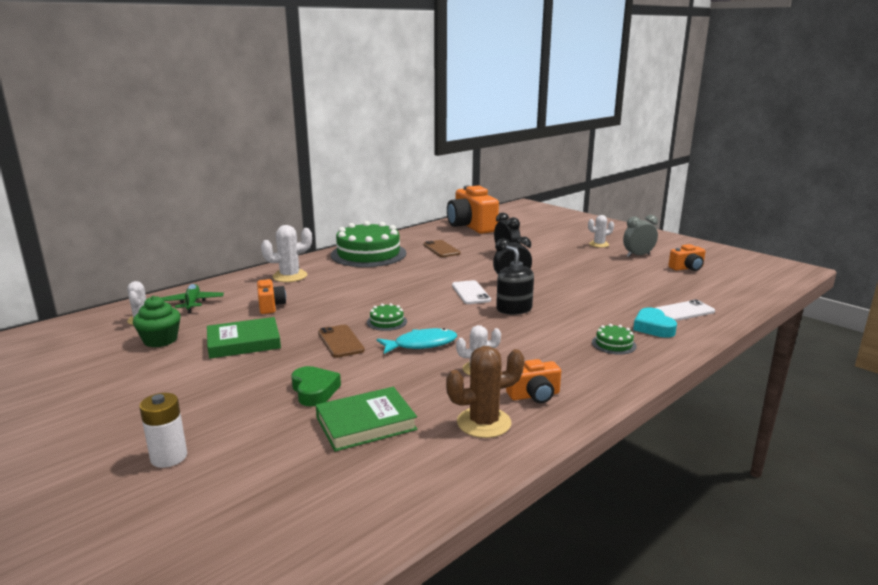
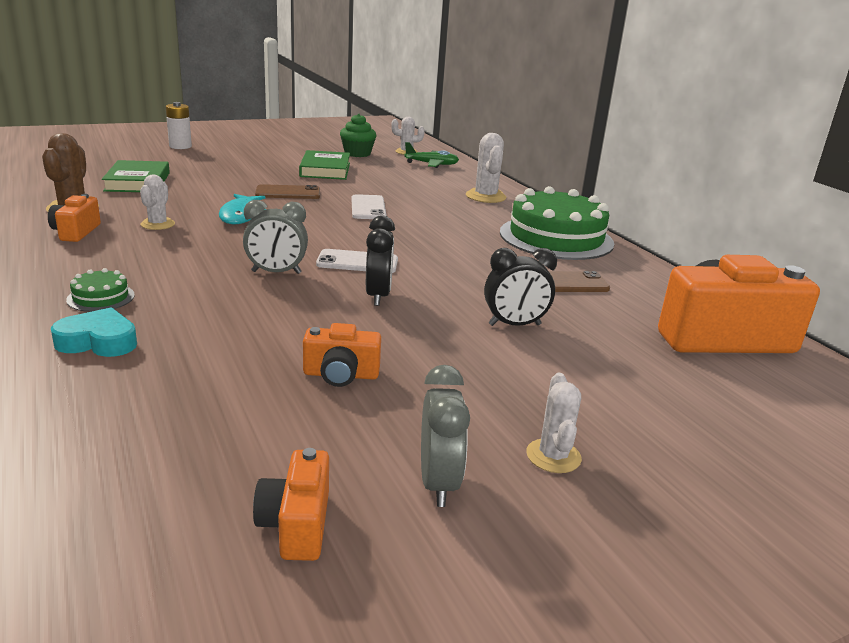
camera: 105 degrees right, 5 degrees up
(270, 306) = (401, 183): orange camera -> orange camera (341, 375)
(314, 390) = (209, 177): green heart -> none
(386, 322) = (313, 212): green cake -> none
(514, 309) = (276, 272): black soap dispenser -> grey clock
(684, 311) = (105, 394): white phone -> white phone (368, 208)

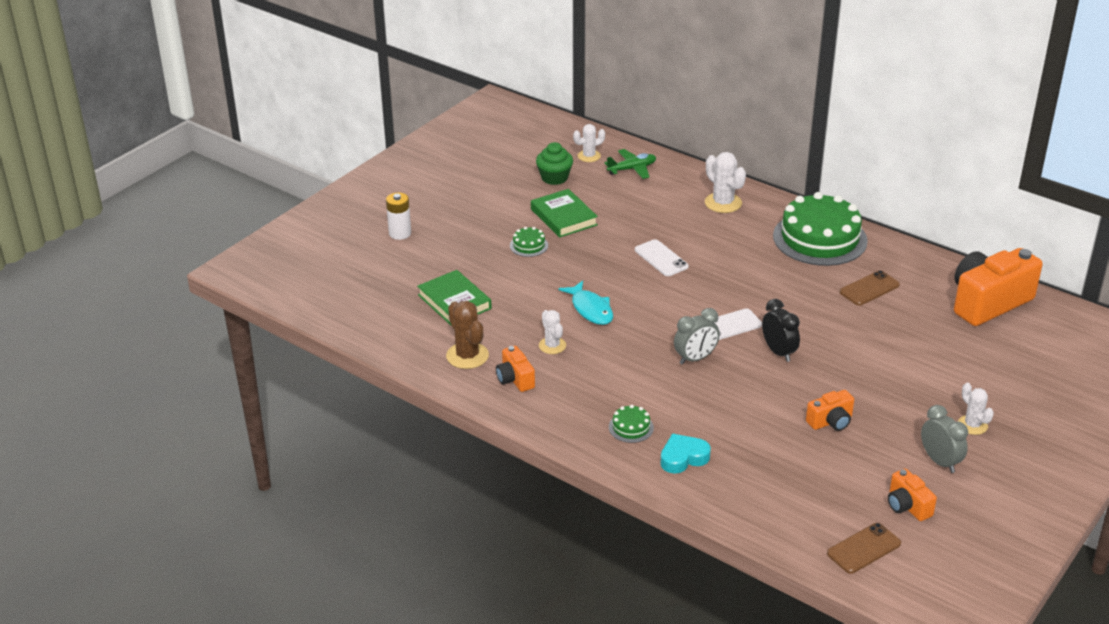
camera: 25 degrees left, 10 degrees up
(265, 174) = (529, 245): none -> green cake
(288, 193) = (581, 265): brown phone -> brown phone (863, 548)
(514, 325) = (876, 342): black clock -> none

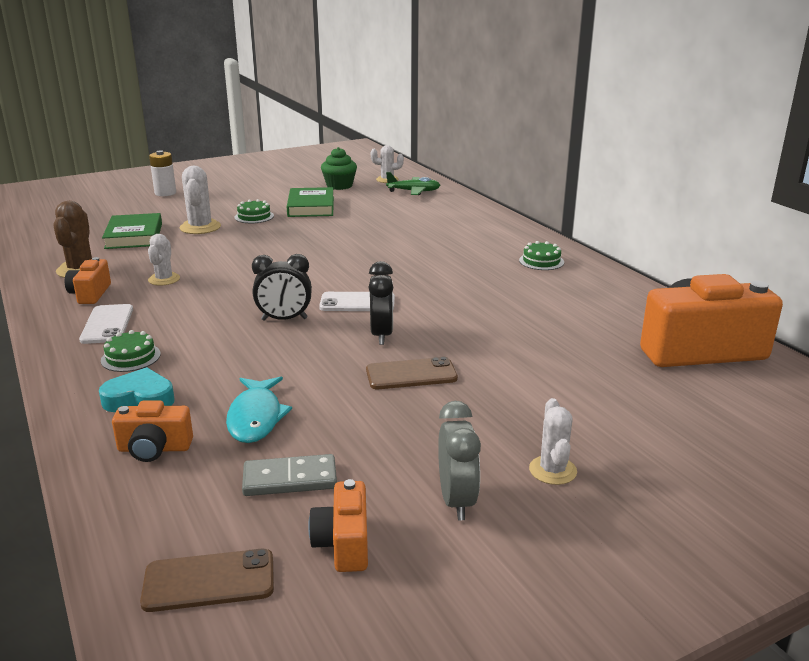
camera: 25 degrees right, 10 degrees down
(590, 309) = (240, 263): turquoise fish -> turquoise fish (256, 417)
(661, 258) = (359, 245): white phone -> white phone (107, 324)
(695, 358) = (284, 319): grey clock -> black clock
(723, 203) = (470, 223): white cactus -> white cactus (200, 227)
(820, 238) = (541, 261): green cake -> green cake, size x0.41
(831, 421) = (359, 412): orange camera -> orange camera (154, 449)
(840, 480) = (290, 479): none -> grey domino
(869, 288) = (554, 307): brown phone -> brown phone (411, 374)

